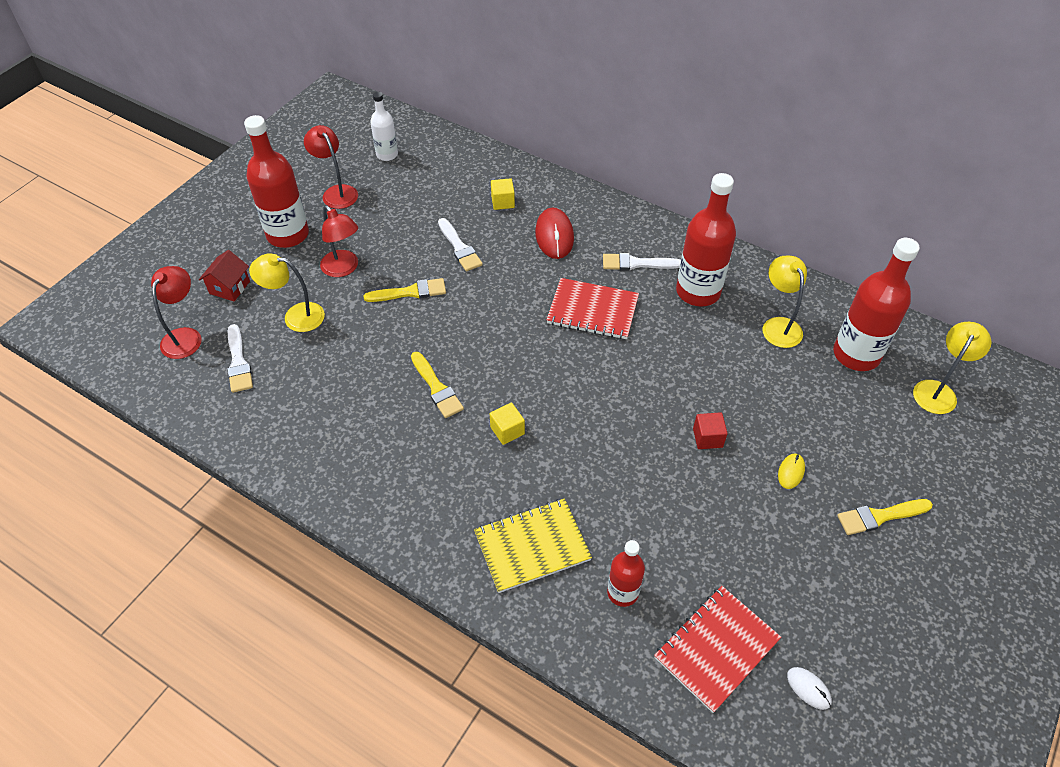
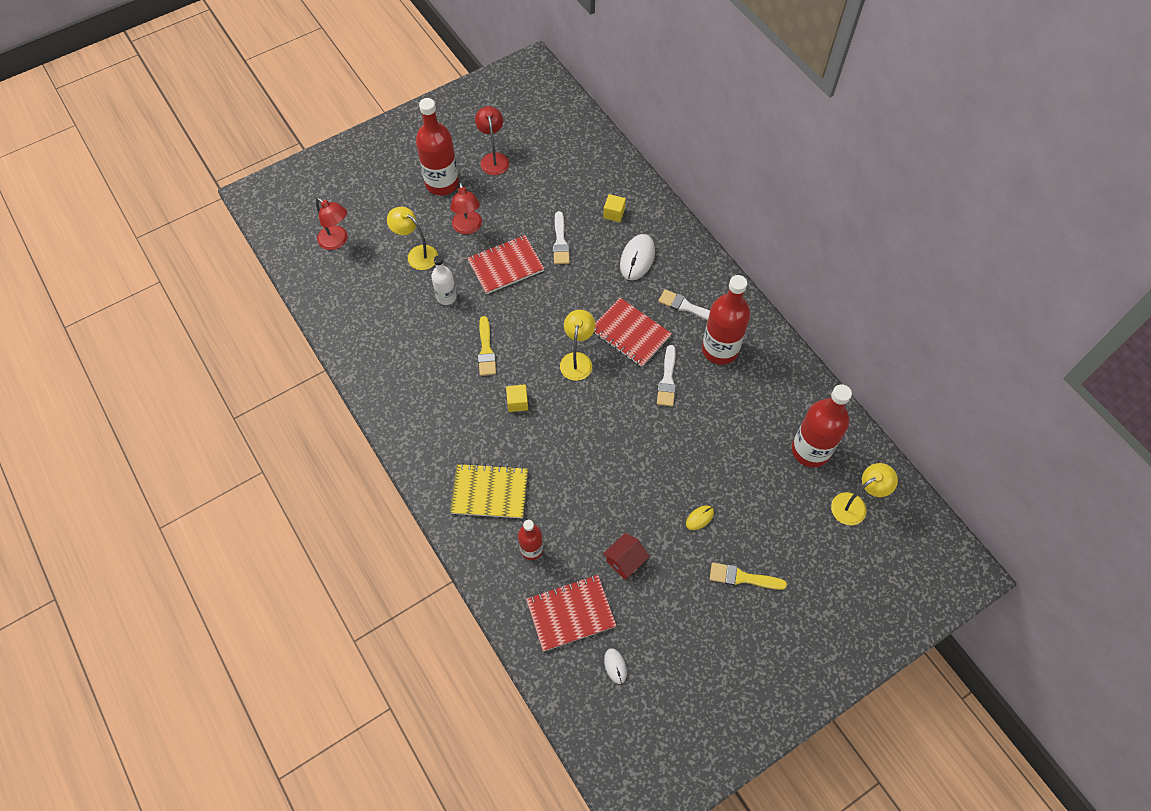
camera: 25 degrees right, 10 degrees up
(185, 336) = (337, 241): red lamp -> red lamp turned 90 degrees clockwise
(229, 287) = (383, 213): red house -> red house (625, 561)
(238, 362) = (363, 276): white brush -> white brush (667, 380)
(387, 155) = (547, 138): white bottle -> white bottle (446, 297)
(410, 292) = (506, 266): yellow brush -> red notebook
(554, 235) = (637, 258): red mouse -> white mouse
(707, 438) = (655, 467): red cube -> none
(778, 325) = (765, 402): yellow lamp -> yellow lamp (577, 360)

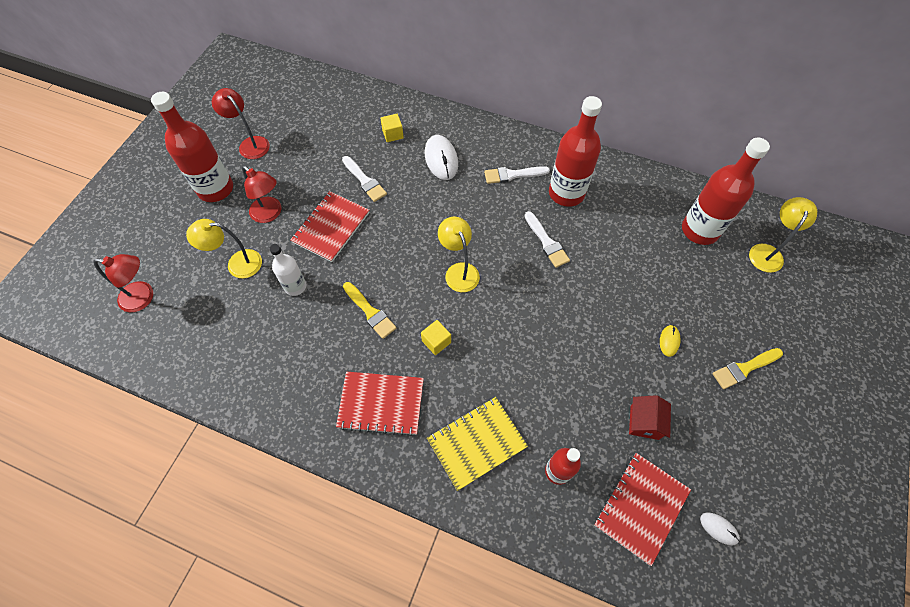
camera: 35 degrees left, 0 degrees up
(630, 333) = (485, 222): red notebook -> red notebook (381, 403)

